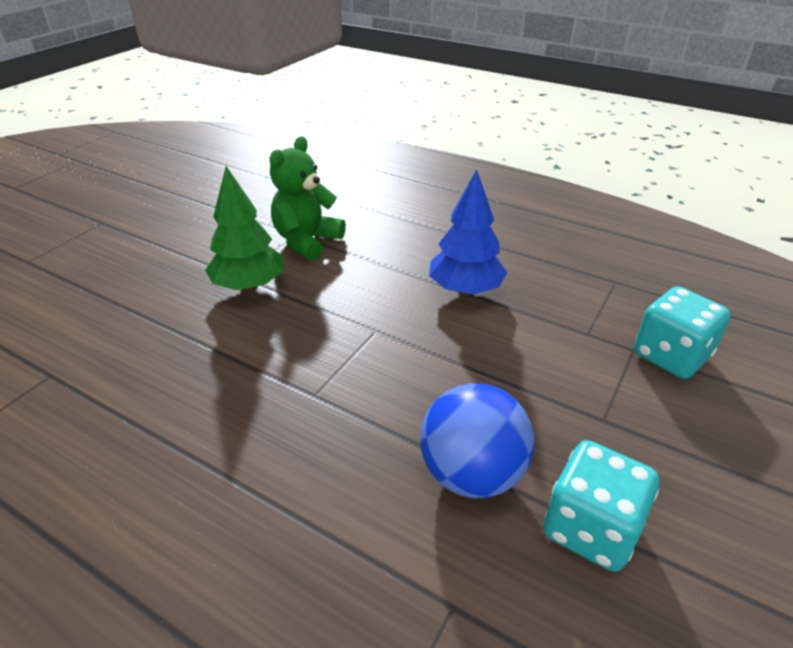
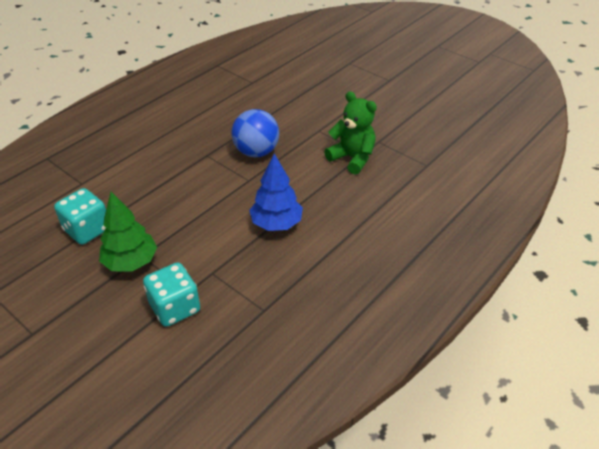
camera: 100 degrees right, 5 degrees up
(249, 286) = (306, 135): green tree -> green tree (131, 262)
(472, 474) = (134, 199): blue ball -> blue ball (256, 152)

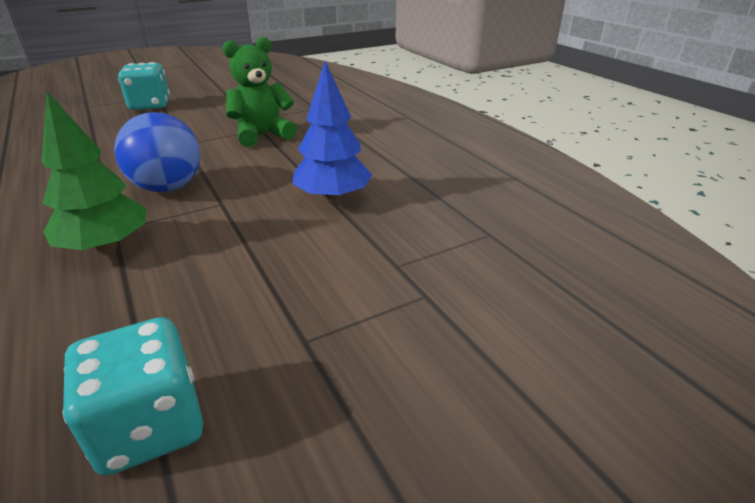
camera: 70 degrees left, 10 degrees down
(131, 262) = (312, 359): green tree -> green tree (106, 247)
(175, 308) = (458, 315): turquoise dice -> turquoise dice (150, 105)

